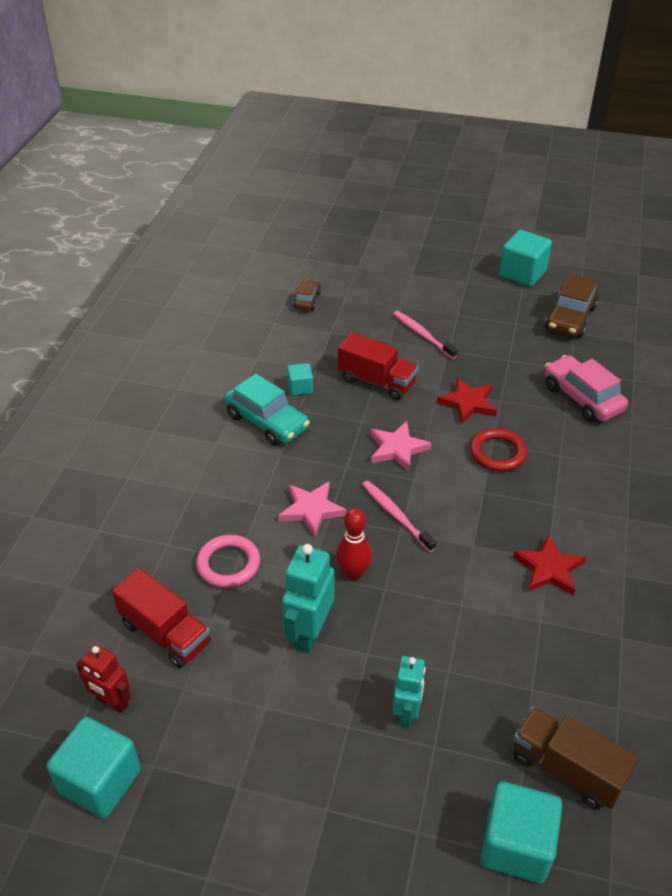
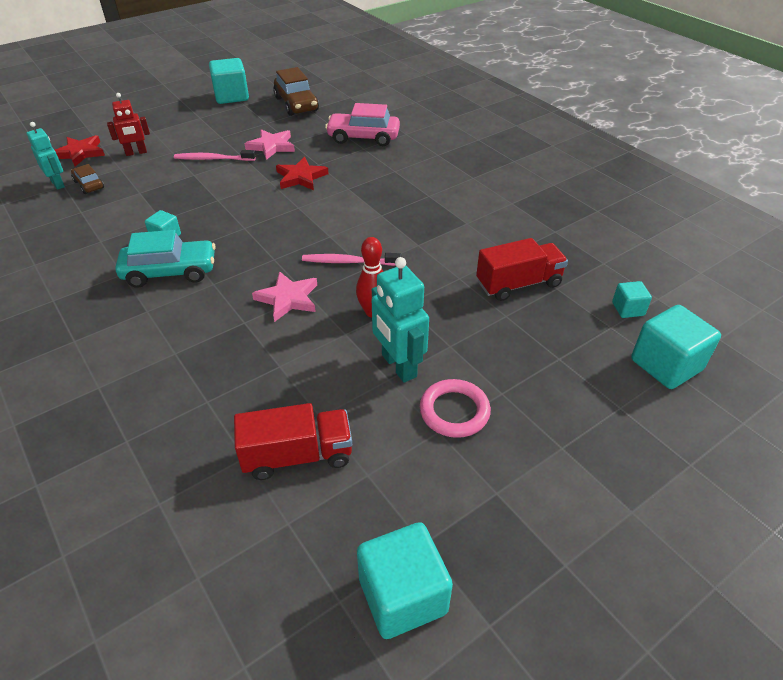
camera: 50 degrees left, 0 degrees up
(112, 702) = (327, 538): red robot -> red robot (136, 153)
(228, 564) = (277, 374): pink ring -> pink ring (454, 411)
(377, 381) = (220, 200): red truck -> red truck (518, 284)
(397, 448) = (293, 227): pink star -> pink star (271, 146)
(407, 713) = (519, 355): turquoise robot -> turquoise robot (58, 184)
(497, 453) = (358, 191): red ring -> none
(549, 569) = (474, 227): red star -> red star (80, 153)
(566, 768) = (628, 309): brown truck -> turquoise cube

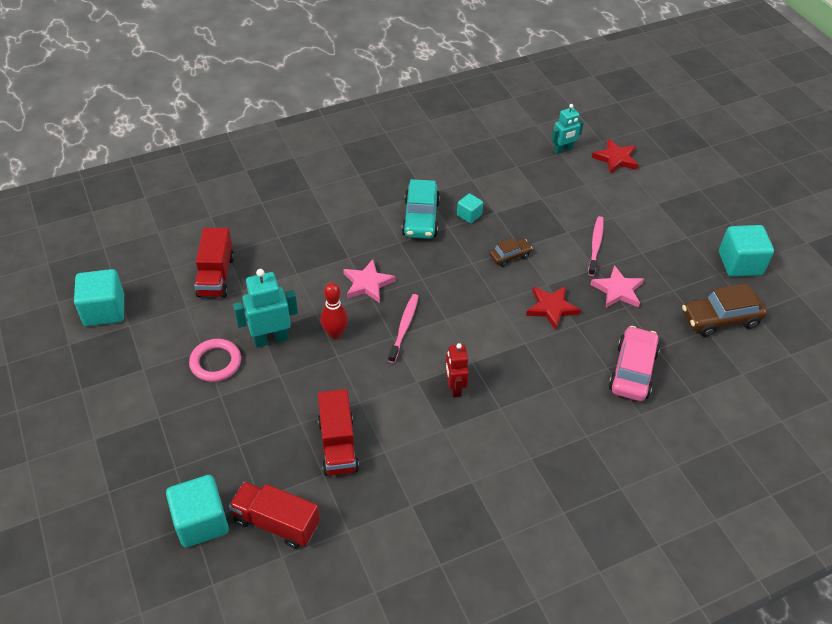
camera: 100 degrees right, 5 degrees up
(89, 185) = (558, 168): brown car -> brown car (510, 256)
(136, 153) = (613, 193): red robot -> red robot (454, 388)
(628, 309) = (276, 523): turquoise cube -> red truck

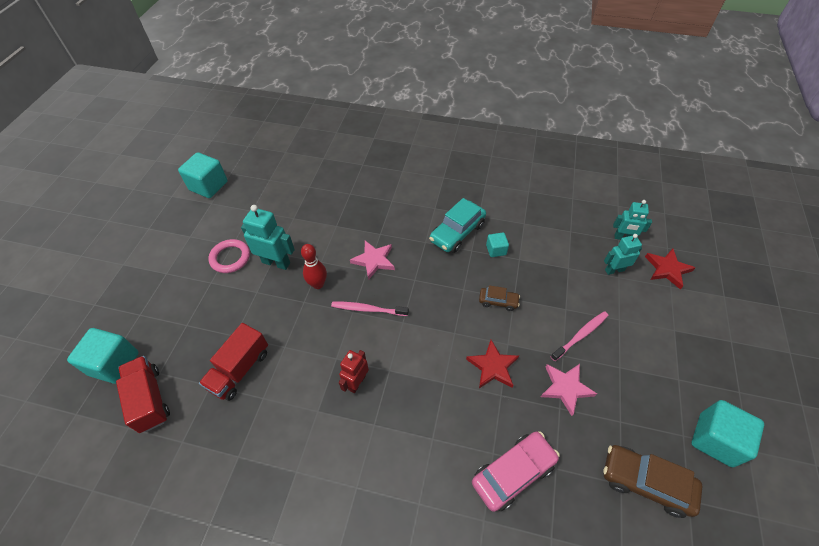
camera: 40 degrees right, 5 degrees up
(216, 276) = (287, 199): red truck -> none
(404, 327) = (367, 309): pink toothbrush -> pink toothbrush turned 135 degrees counterclockwise
(578, 180) = (614, 270): none -> turquoise robot

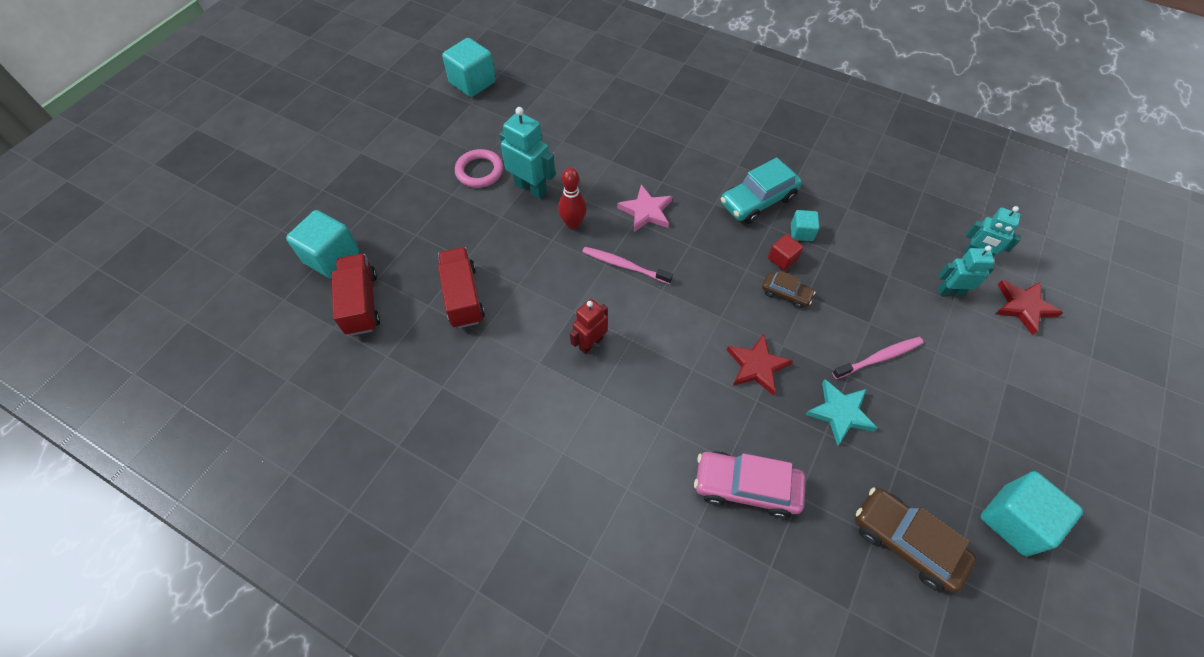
camera: 15 degrees right, 5 degrees up
(239, 370) = (463, 297): red truck -> red truck turned 120 degrees clockwise
(488, 274) = (782, 259): none -> red cube
(513, 473) = (746, 487): pink car -> pink car turned 150 degrees counterclockwise
(566, 388) = (840, 413): pink star -> turquoise star

